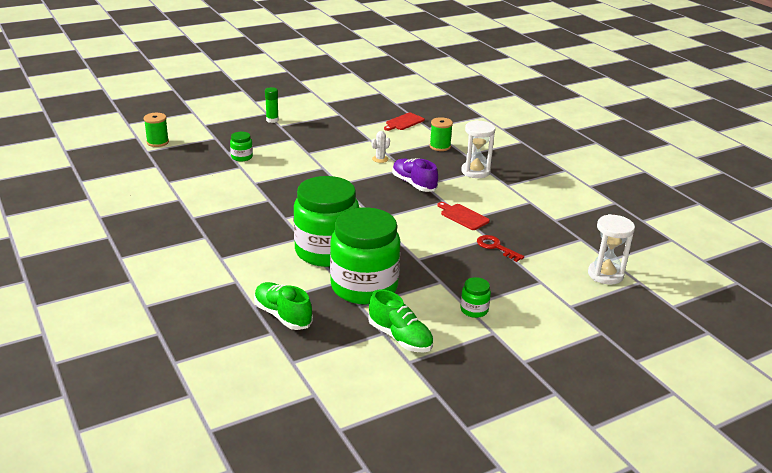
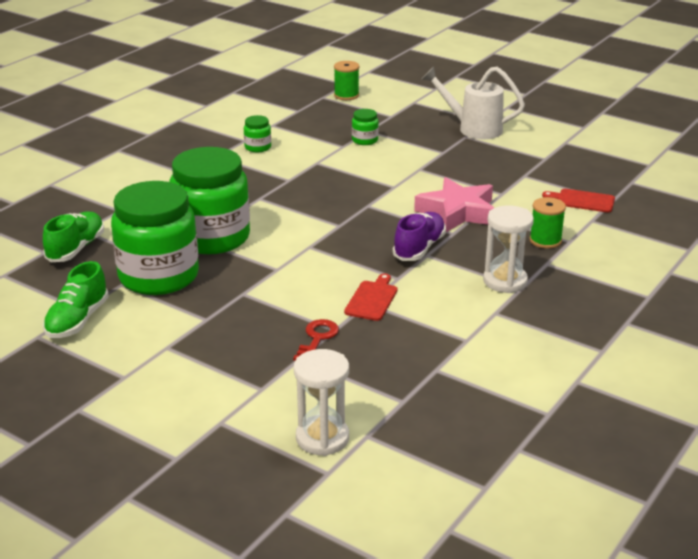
camera: 65 degrees right, 0 degrees up
(272, 120) = (473, 129): green glue stick -> white watering can
(380, 159) = (458, 212): white cactus -> pink star
(474, 310) = (161, 354): green jar -> green jar (258, 147)

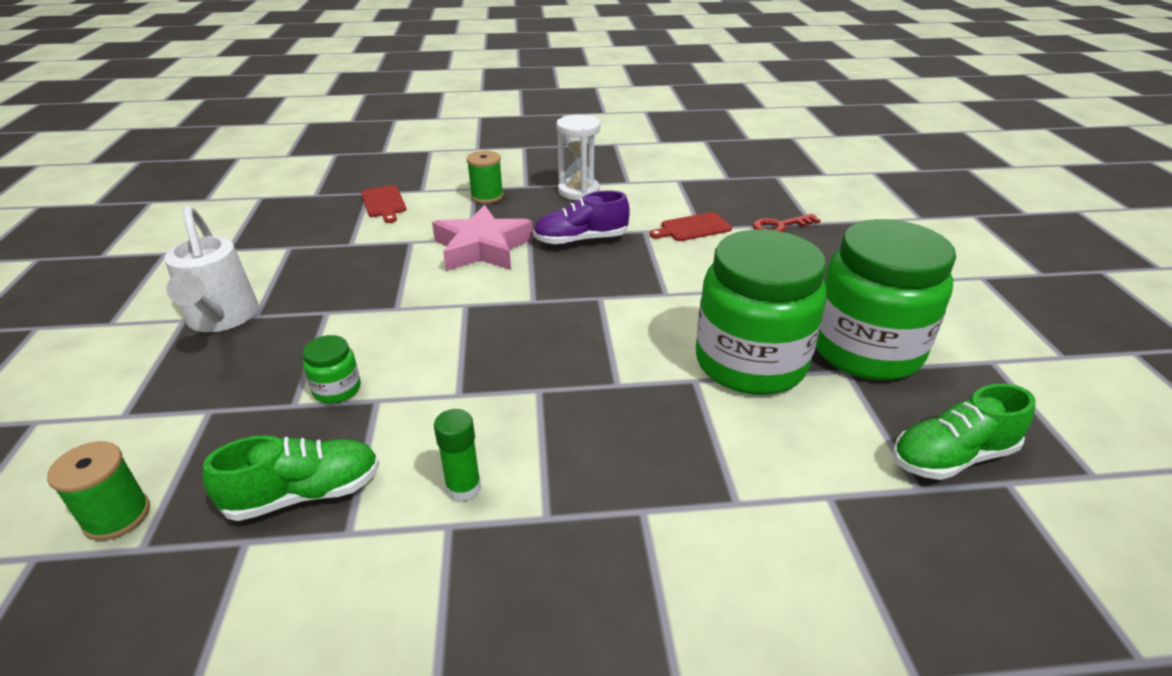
camera: 130 degrees left, 5 degrees up
(77, 321) = (1004, 349): green shoe -> green shoe (305, 494)
(258, 147) = (463, 488): green jar -> green glue stick
(322, 438) = (856, 184): white hourglass -> none

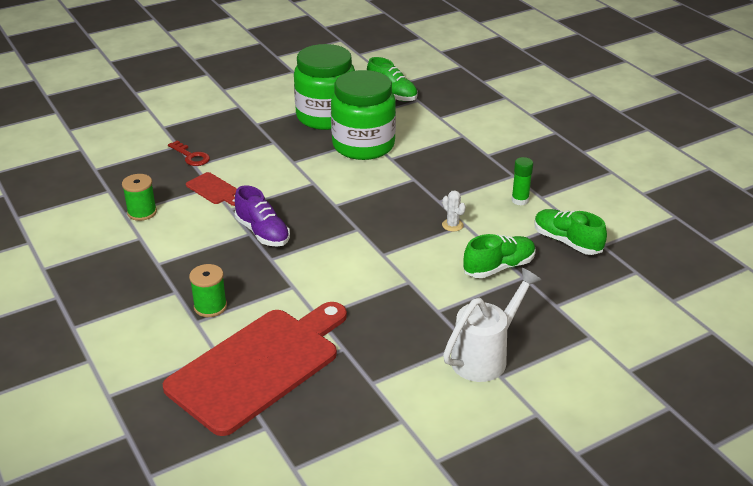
camera: 115 degrees left, 0 degrees up
(117, 516) = (634, 290): green spool -> green spool (142, 212)
(337, 389) = (499, 267): green jar -> green shoe
(384, 203) = (258, 366): red cutting board -> red cutting board, size x2.50
(468, 381) = (452, 225): none -> white cactus
(482, 248) = (304, 274): pink star -> none
(578, 191) = (173, 258): white hourglass -> none

